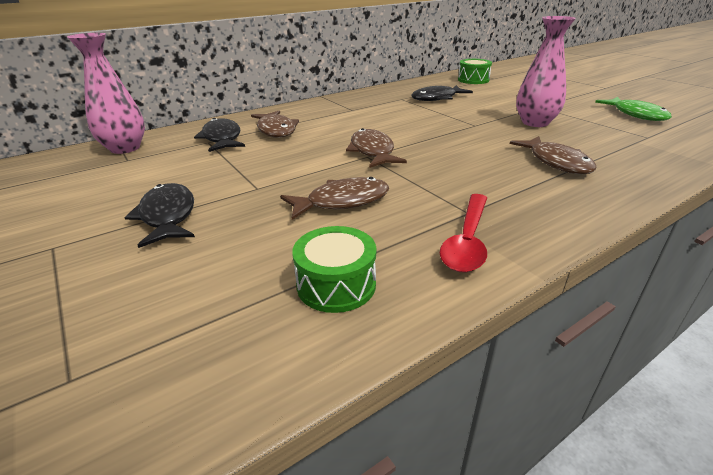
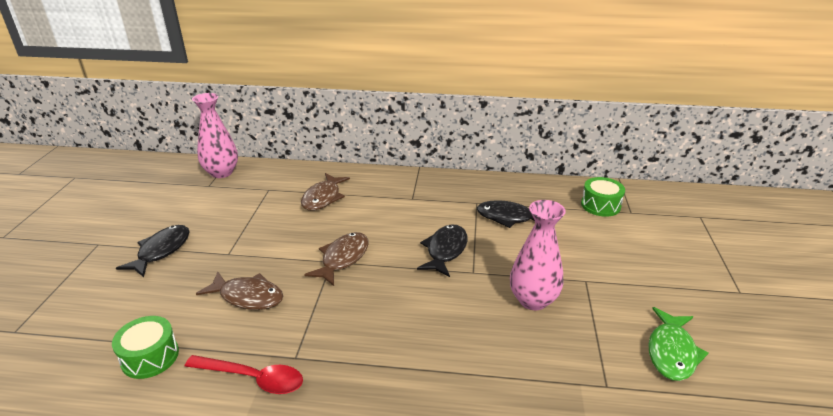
camera: 40 degrees right, 0 degrees up
(222, 138) = (280, 190): black fish -> black fish (445, 250)
(467, 240) = (253, 378): red spoon -> red spoon turned 135 degrees counterclockwise
(556, 162) = (448, 356): brown fish -> none

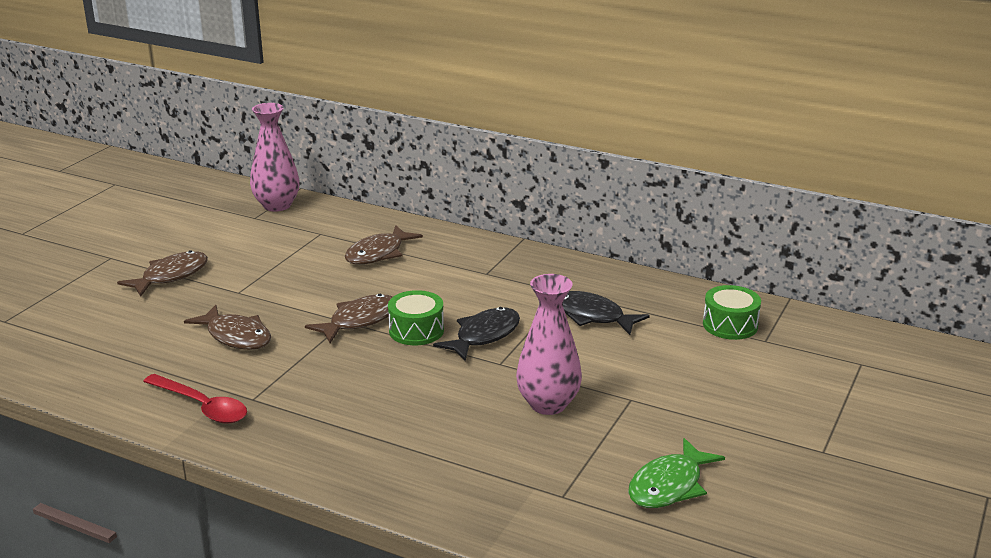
camera: 20 degrees right, 5 degrees down
(150, 357) = (116, 368): green drum -> green drum (416, 330)
(161, 251) = (171, 276): black fish -> brown fish

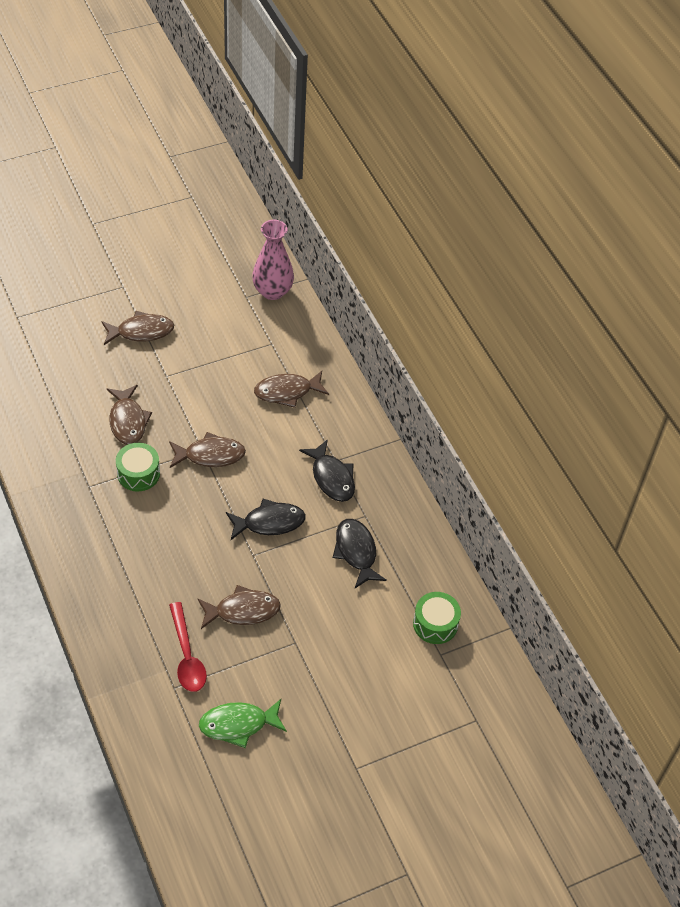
camera: 35 degrees right, 25 degrees up
(202, 406) = (57, 474): red spoon -> red spoon (187, 655)
(416, 330) = (234, 489): green drum -> green drum (138, 473)
(499, 284) = (331, 477): none -> black fish
(548, 404) = (243, 611): pink vase -> brown fish

